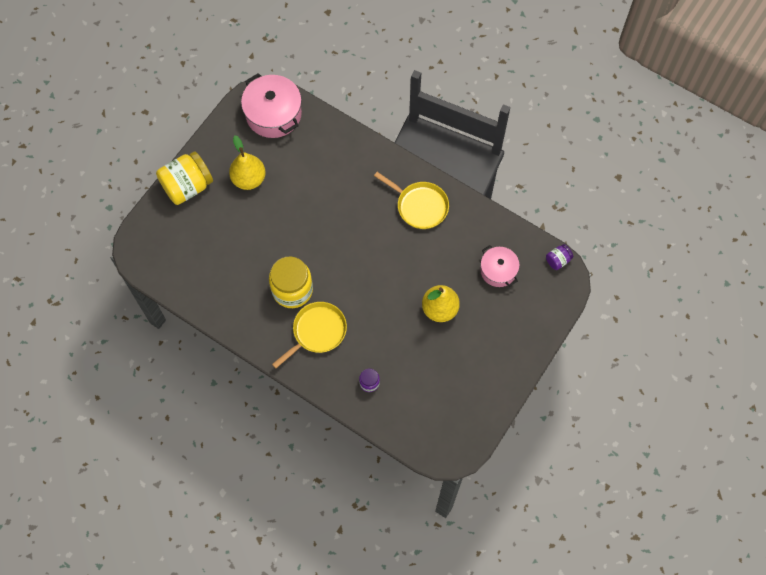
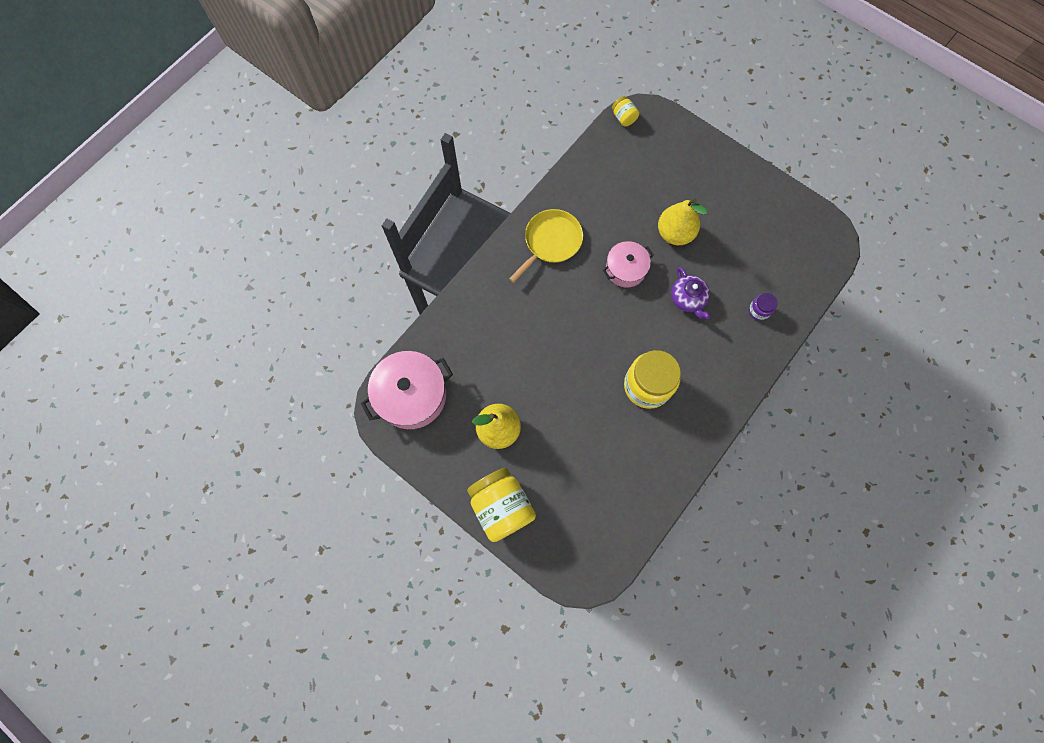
camera: 85 degrees left, 5 degrees up
(317, 331) = (698, 361): yellow pan -> none
(375, 322) = (688, 299): none -> purple teapot
(498, 270) = (632, 173): pink pot -> pink pot (625, 269)
(558, 260) = (623, 118): purple jar -> yellow jar

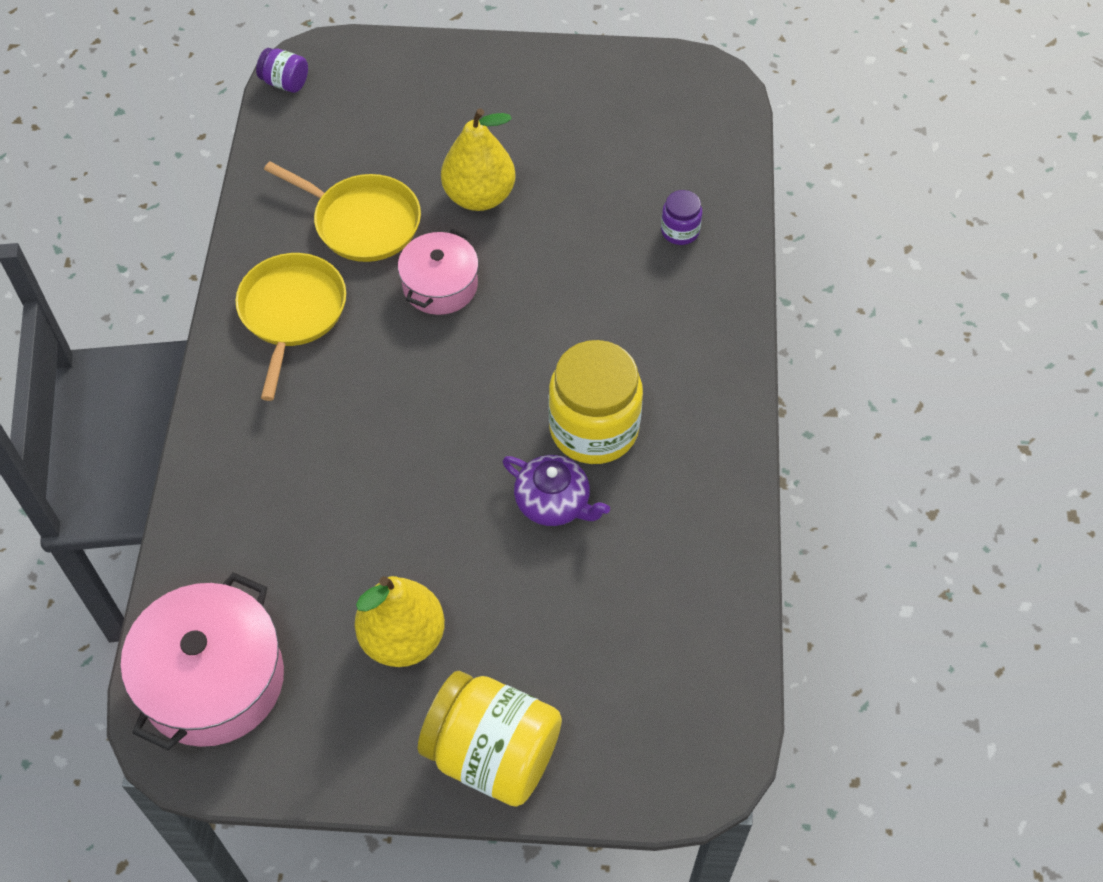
camera: 35 degrees left, 15 degrees down
(612, 214) = (363, 222): none -> yellow pan
(623, 118) = (285, 83): yellow jar -> purple jar
(688, 299) = (565, 273): purple teapot -> purple teapot (554, 502)

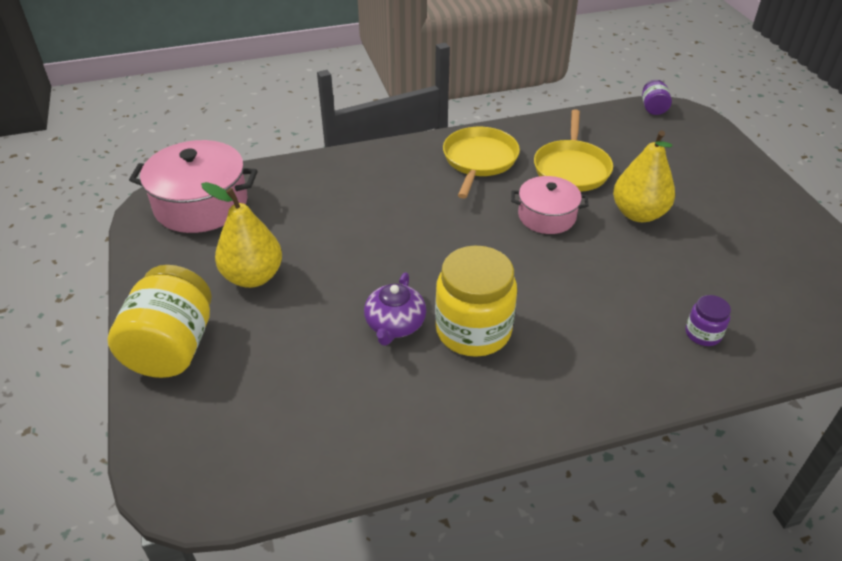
camera: 70 degrees right, 15 degrees down
(292, 312) = (479, 160): yellow pan -> yellow pan turned 60 degrees counterclockwise

